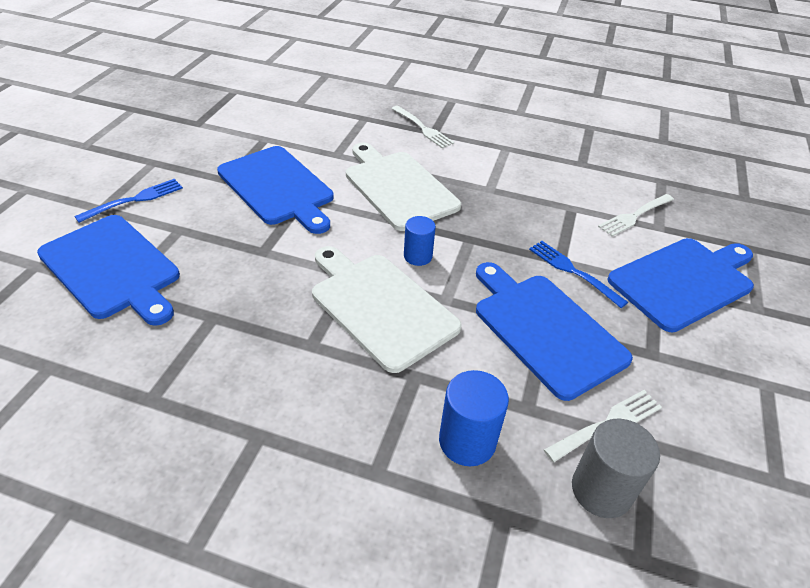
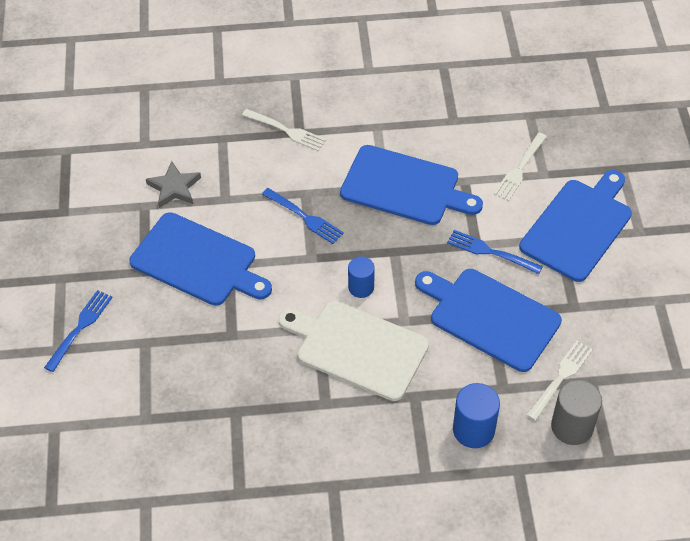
camera: 20 degrees left, 10 degrees up
(112, 268) = (120, 403): blue cutting board -> blue cutting board (404, 187)
(299, 135) = (174, 188): none -> grey star
(398, 187) = (304, 217): white cutting board -> blue fork

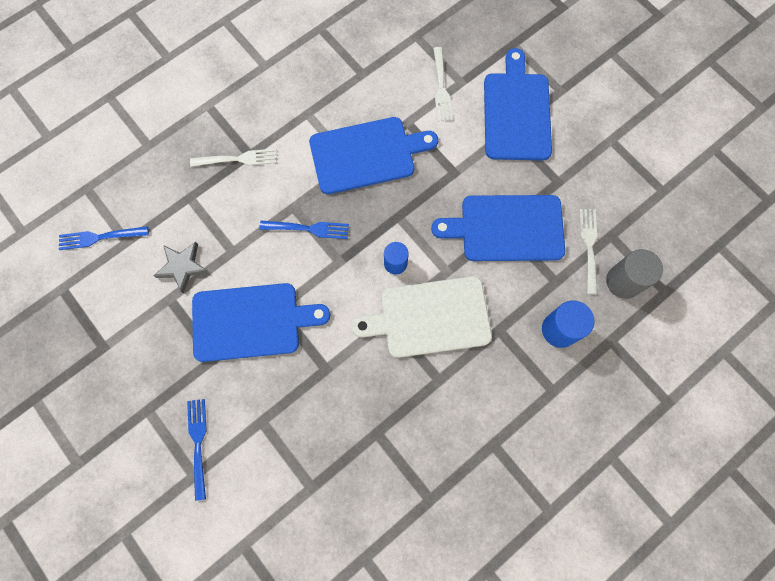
camera: 35 degrees left, 20 degrees up
(490, 252) = (469, 172): blue fork -> blue fork (100, 237)

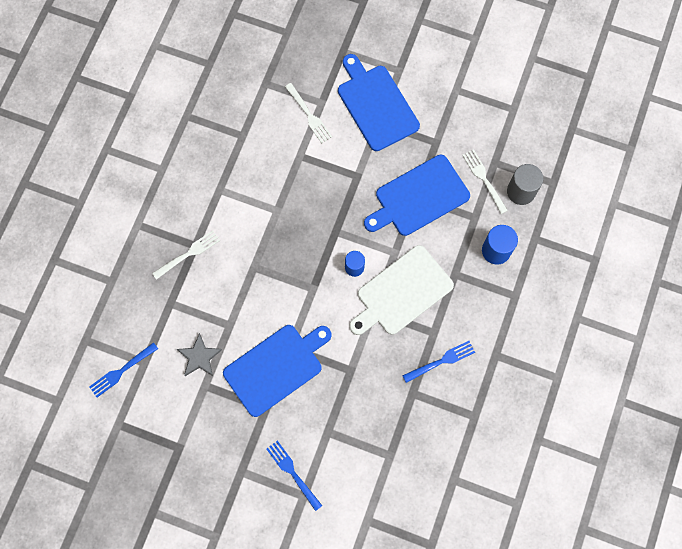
camera: 30 degrees left, 0 degrees up
(308, 229) = (275, 277): blue fork -> blue fork (441, 361)
(367, 155) = (284, 197): blue cutting board -> none

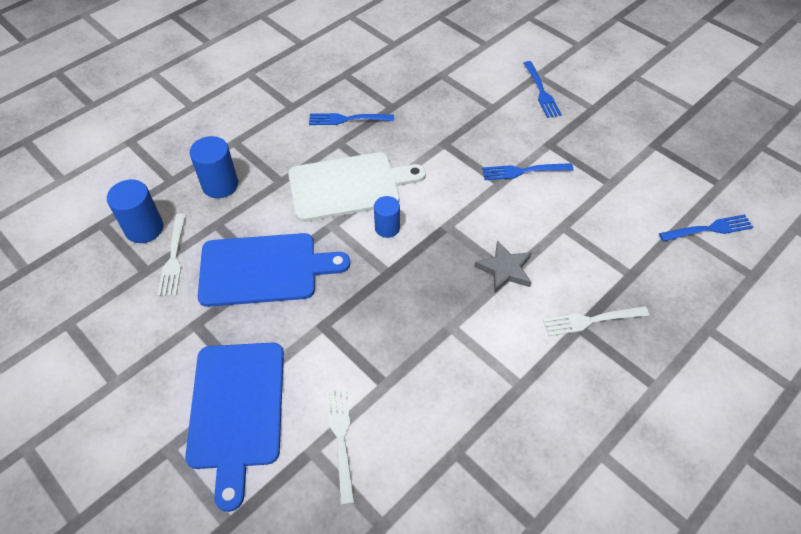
camera: 155 degrees left, 20 degrees down
(199, 357) = (609, 209): grey star -> grey star (505, 269)
(276, 367) = (523, 171): blue cutting board -> blue fork
(521, 191) = (144, 228): grey cylinder -> blue cylinder

